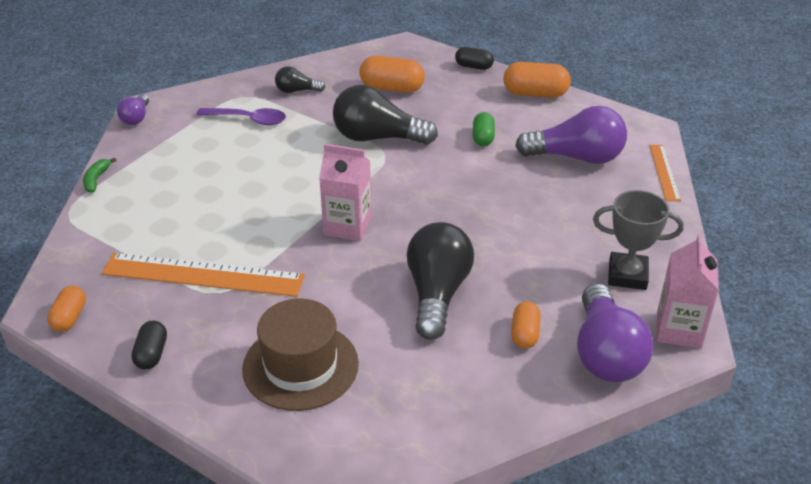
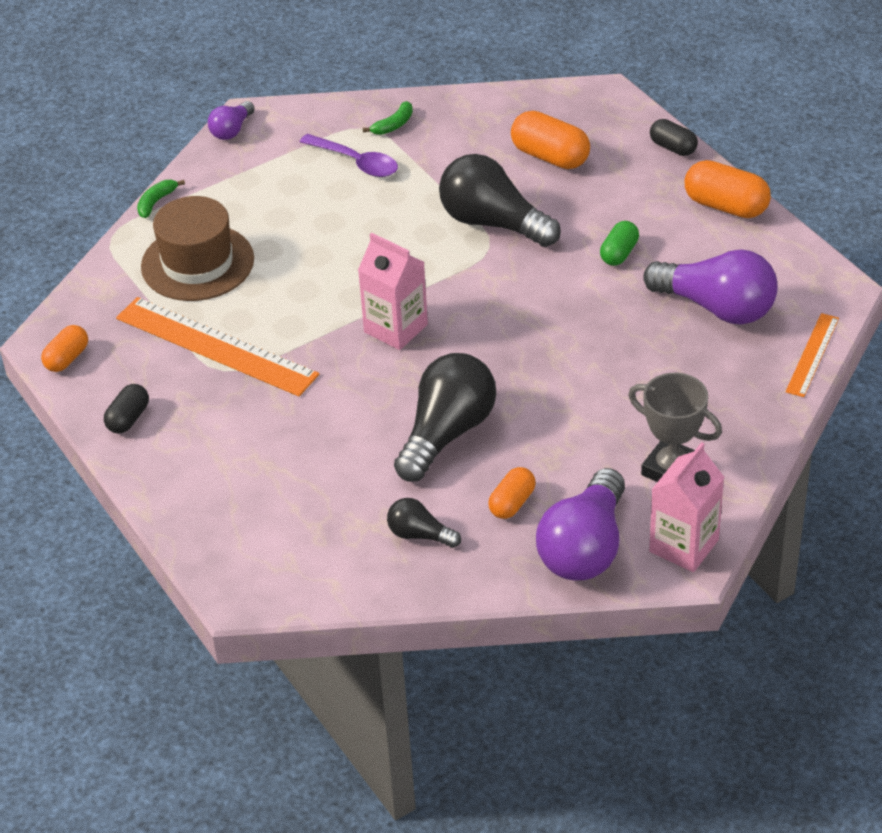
camera: 25 degrees right, 5 degrees up
(263, 91) = (393, 125): none -> green banana
(297, 91) = (433, 134): black light bulb -> black light bulb (420, 535)
(300, 366) = (264, 471): brown hat -> brown hat (197, 263)

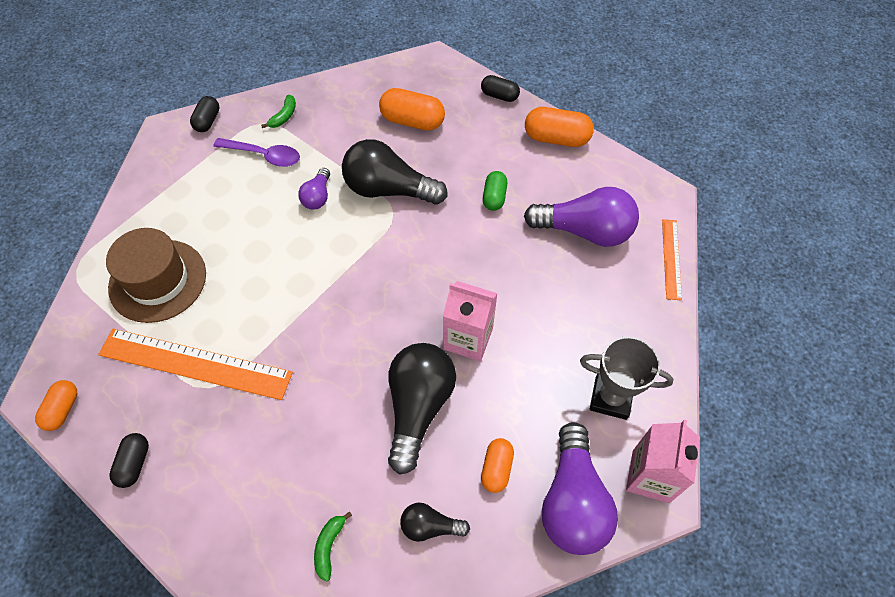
camera: 20 degrees left, 15 degrees up
(156, 202) = (107, 227): green banana -> green banana (329, 546)
(232, 130) = (155, 145): purple light bulb -> purple light bulb (317, 196)
(300, 115) = (207, 121): none -> black capsule
(396, 328) = (343, 309): pink carton -> pink carton (468, 338)

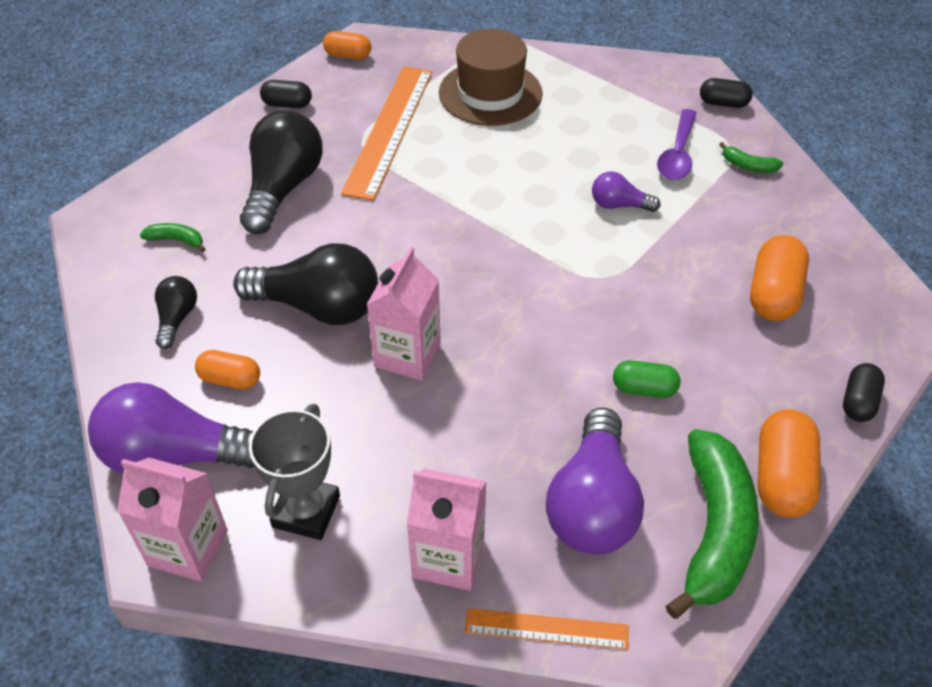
camera: 90 degrees right, 10 degrees down
(389, 189) = (641, 272): black light bulb -> black light bulb (283, 188)
(595, 174) = (713, 529): none -> green banana
(633, 309) = (448, 557): none -> pink carton

